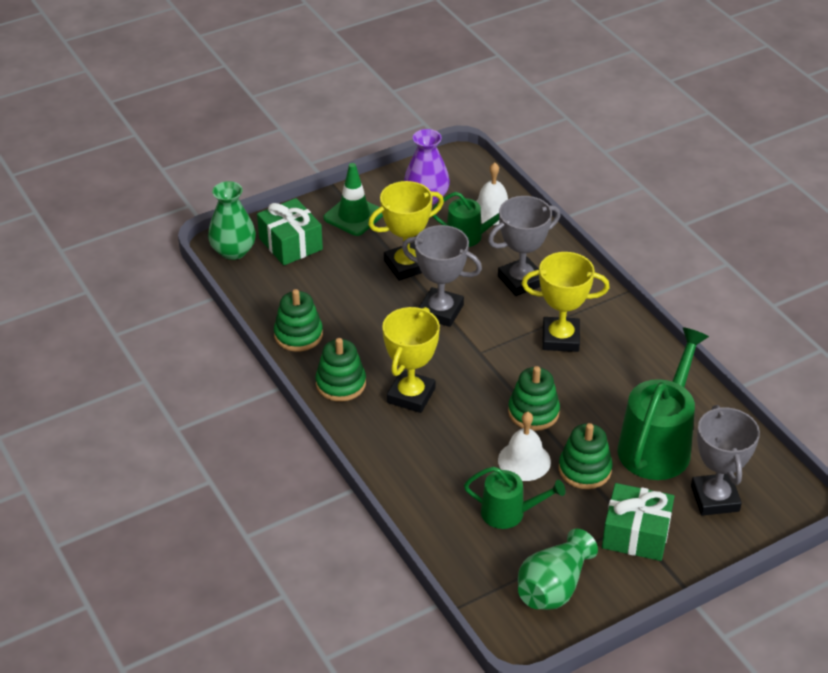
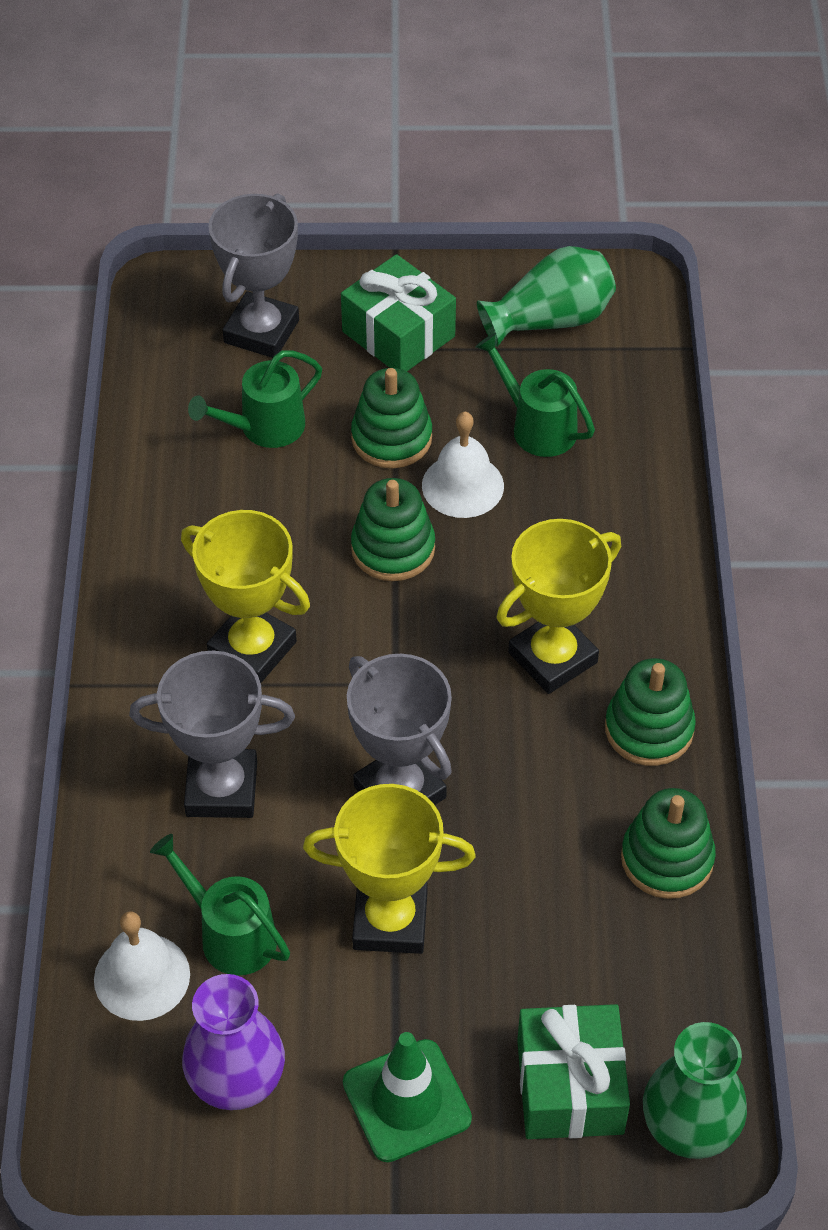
camera: 150 degrees left, 10 degrees up
(658, 444) = (264, 428): green watering can -> green watering can, size x0.57

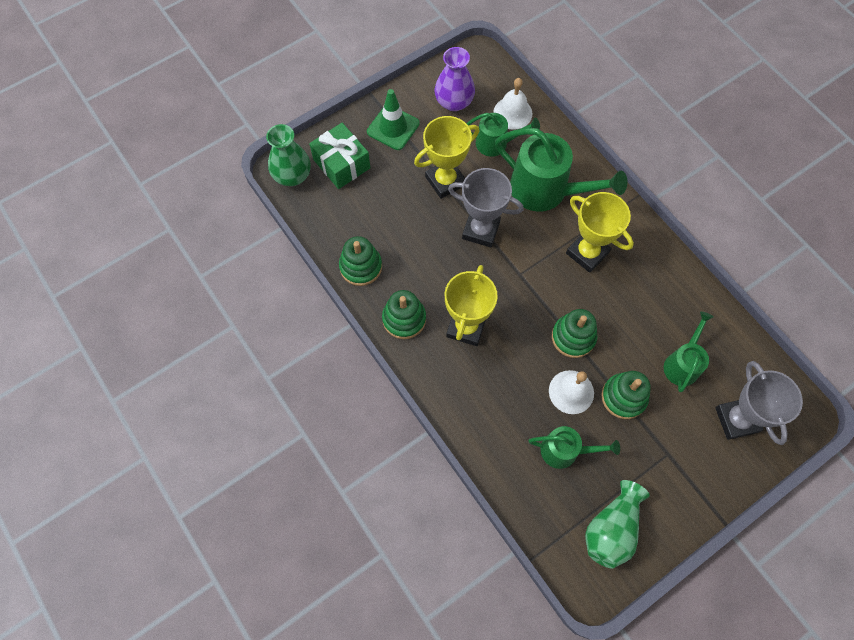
camera: 145 degrees right, 15 degrees up
(221, 789) = (546, 190): grey trophy -> green watering can
(252, 649) = (587, 253): yellow trophy -> yellow trophy turned 45 degrees clockwise
(398, 334) = (674, 465): green gift -> none

